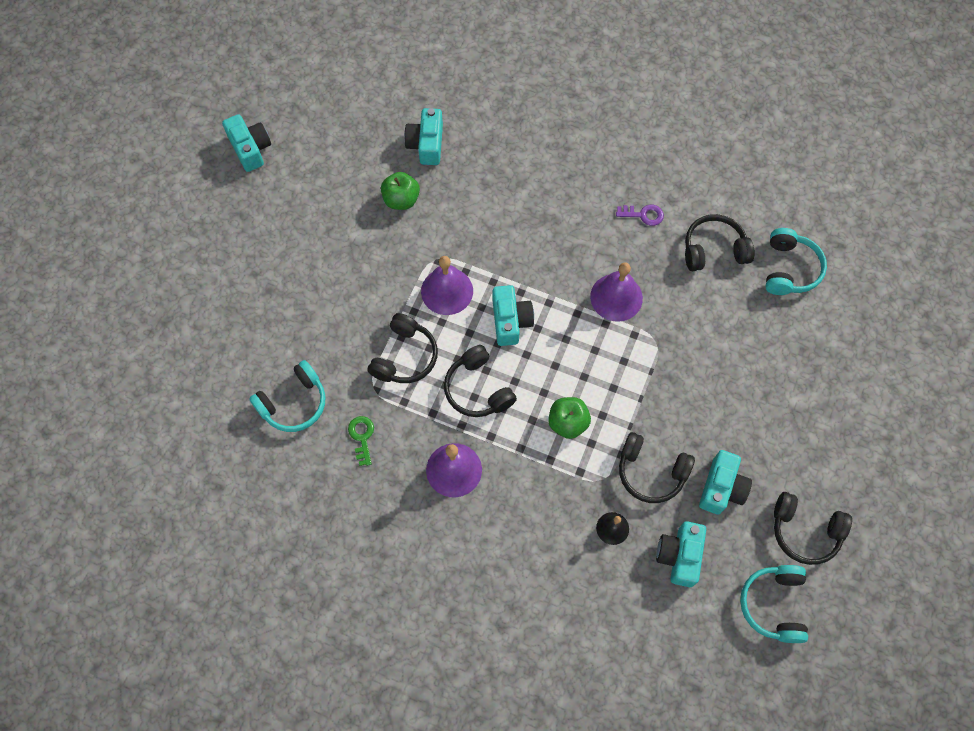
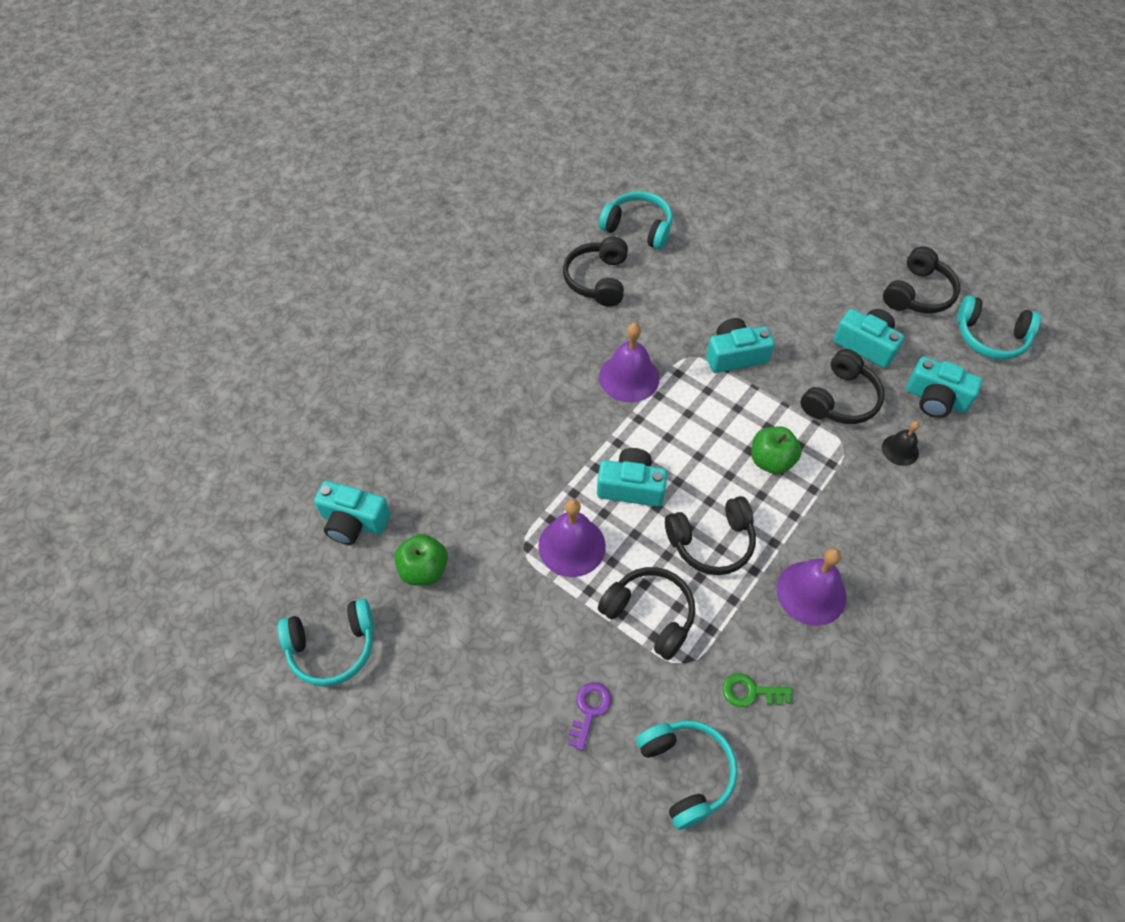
camera: 75 degrees left, 10 degrees down
(250, 149) = (260, 756): turquoise camera -> turquoise camera (735, 355)
(330, 163) = (332, 647): none -> turquoise headphones
(643, 215) = (535, 327): purple key -> purple key (589, 710)

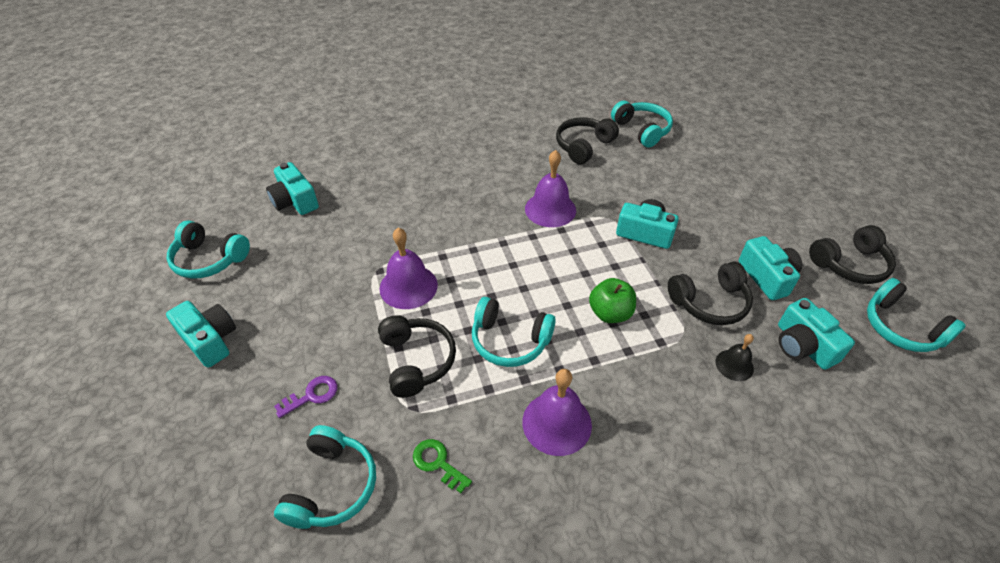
camera: 35 degrees right, 10 degrees down
(424, 569) = (304, 248): green apple -> none
(631, 487) = (485, 273): turquoise camera -> turquoise camera (210, 340)
(711, 542) = (509, 341): black headphones -> turquoise headphones

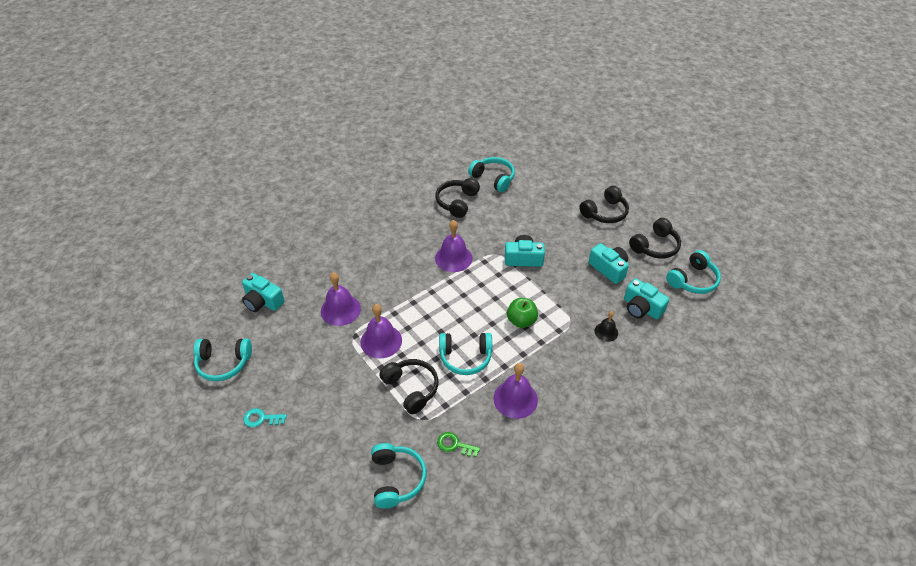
camera: 20 degrees left, 0 degrees up
(210, 340) = (261, 418): turquoise camera -> turquoise key
(312, 395) = (354, 431): purple key -> none
(378, 234) = (340, 310): none -> purple bell
(710, 302) = (579, 296): black headphones -> black headphones (605, 212)
(901, 327) = (693, 280): turquoise headphones -> turquoise headphones turned 75 degrees counterclockwise

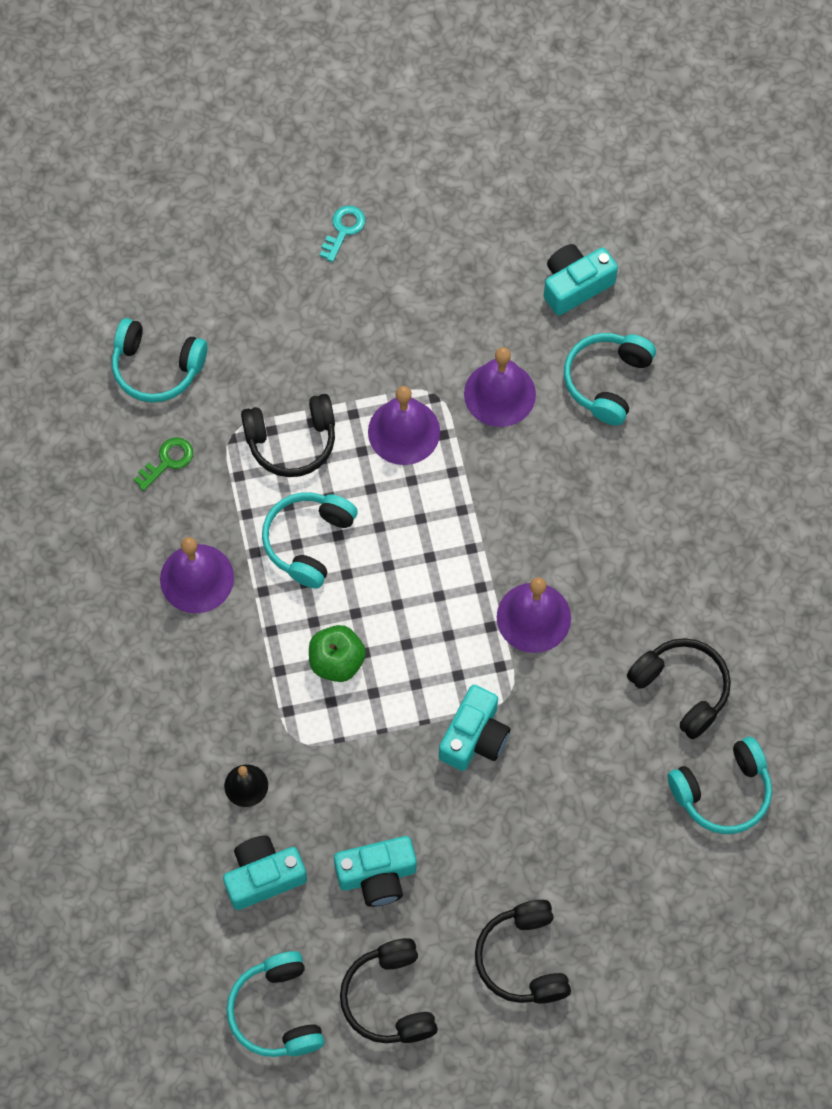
camera: 115 degrees right, 20 degrees up
(223, 363) = (470, 203): turquoise headphones -> turquoise headphones (607, 381)

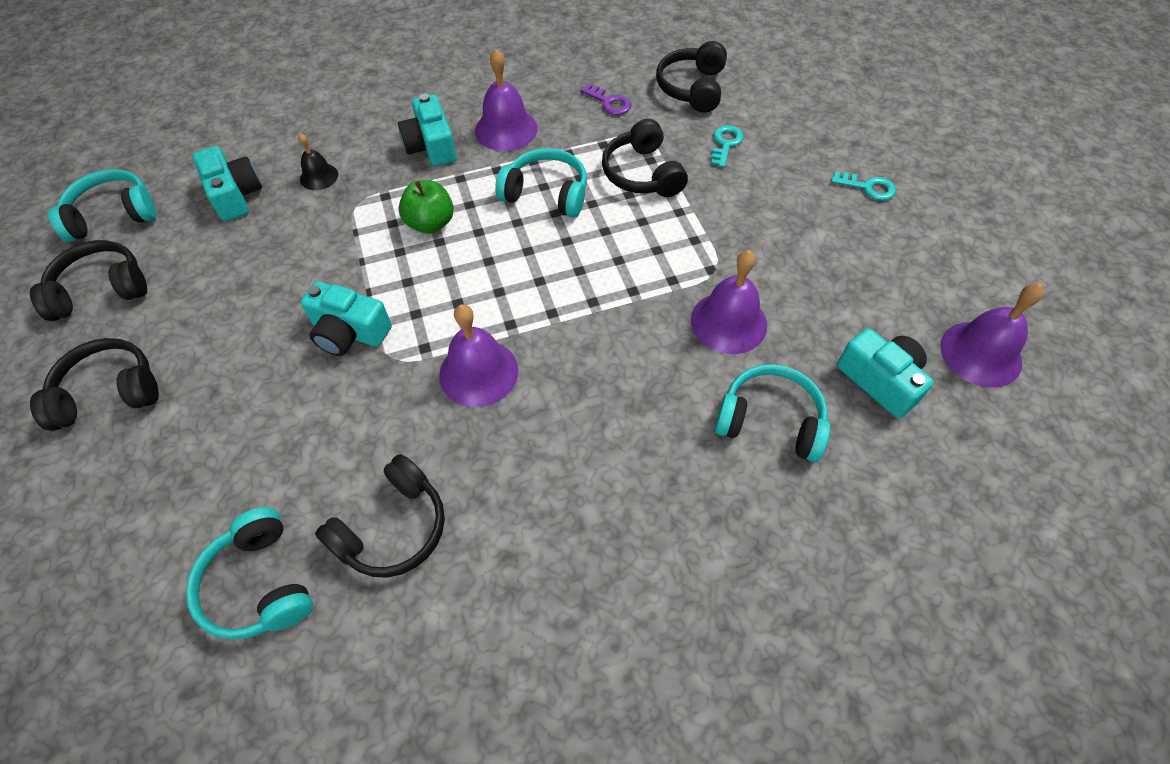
camera: 85 degrees right, 10 degrees down
(157, 368) = (692, 88): turquoise headphones -> black headphones
(167, 461) = (609, 102): green key -> purple key
(257, 350) = (725, 144): none -> turquoise key
(377, 875) = (220, 270): turquoise camera -> turquoise camera (431, 146)
(404, 431) = (669, 249): purple bell -> purple bell (981, 353)

